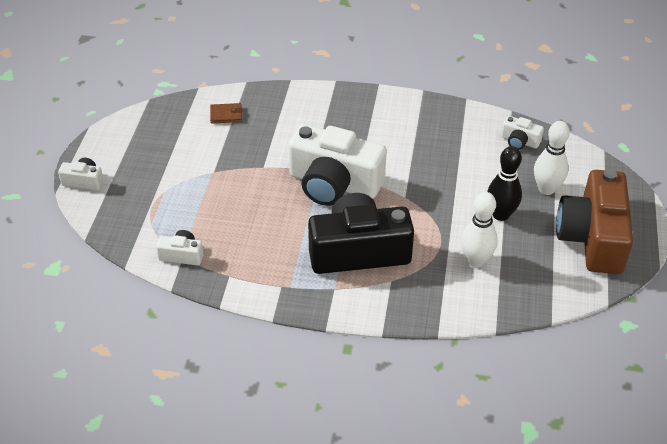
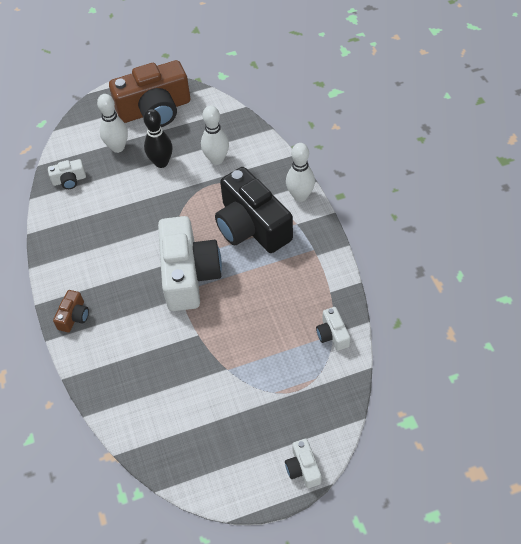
camera: 115 degrees left, 10 degrees up
(226, 115) = (144, 404): brown wallet -> none
(347, 101) = (74, 316): none -> brown camera
(370, 309) = (300, 196): none -> white bowling pin
(519, 141) = (69, 180): white camera -> white camera turned 75 degrees clockwise

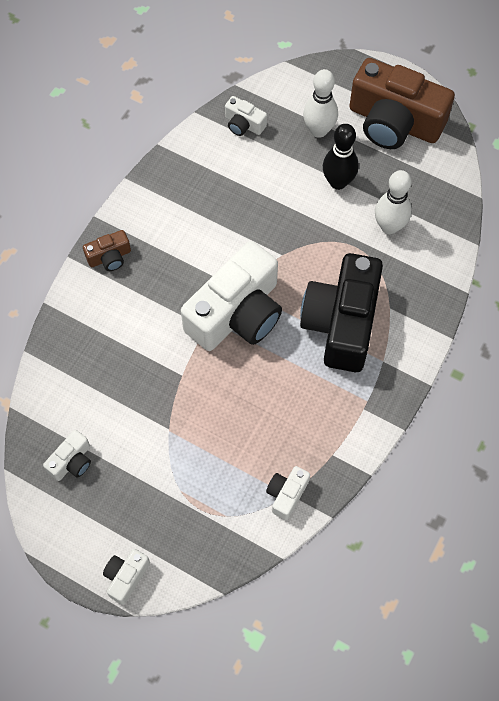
camera: 45 degrees right, 10 degrees up
(192, 444) = (72, 461): none -> white camera
(300, 196) = (419, 338): white bowling pin -> none

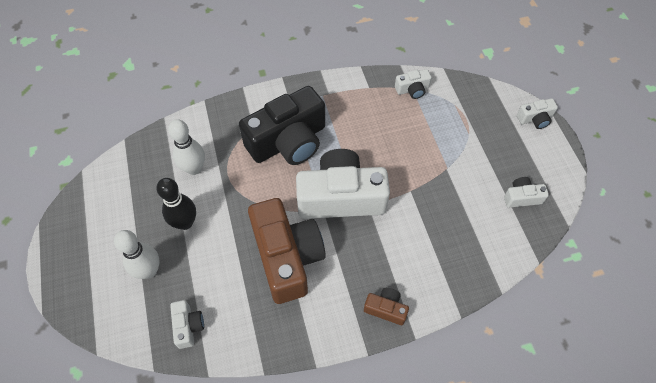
camera: 135 degrees left, 5 degrees down
(394, 122) = (99, 230): brown camera -> brown camera (287, 257)

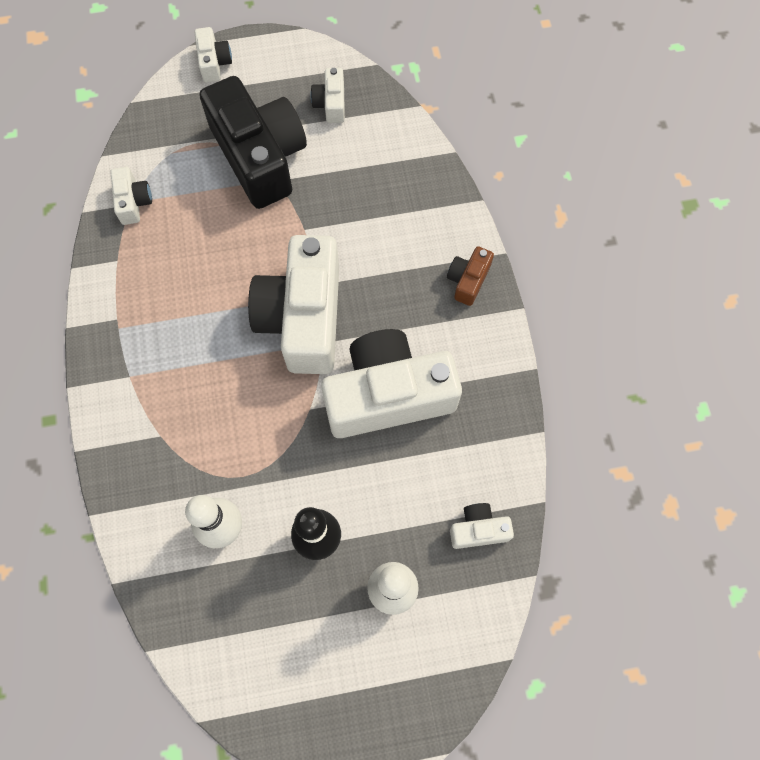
camera: 85 degrees left, 10 degrees up
(287, 257) = (388, 395): brown camera -> white camera
(288, 141) = (196, 383): black camera -> black camera (260, 156)

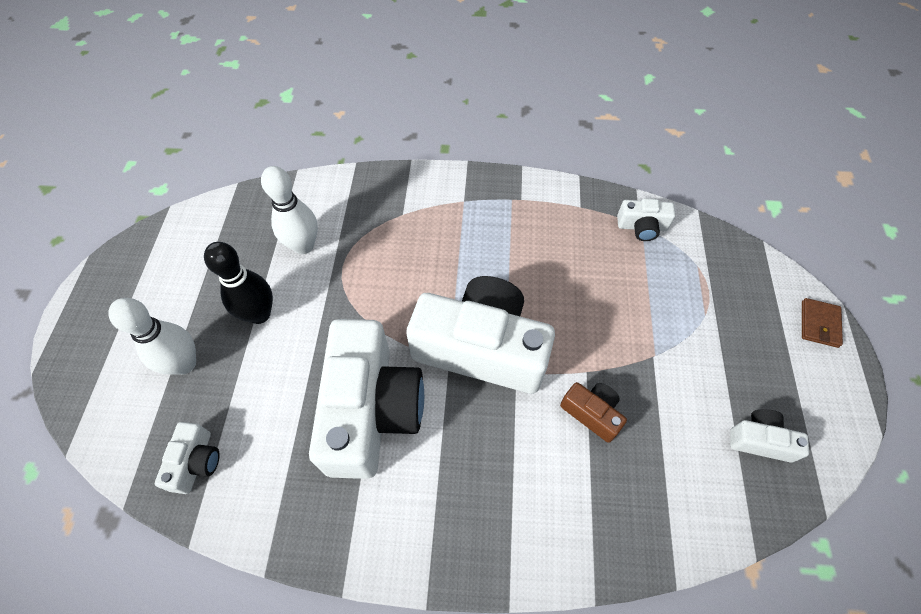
camera: 105 degrees right, 10 degrees down
(214, 63) = (819, 324): white camera -> brown wallet
(260, 156) = (686, 346): black camera -> none
(468, 280) = (481, 544): brown camera -> brown camera (592, 413)

